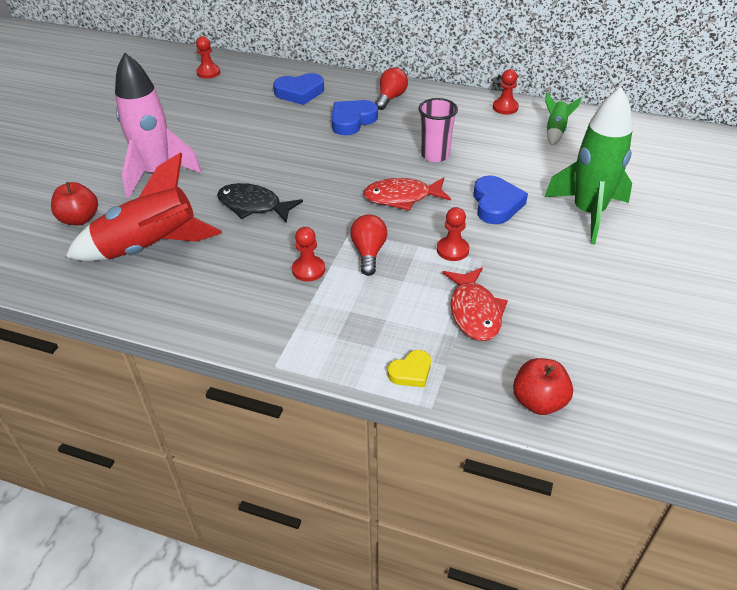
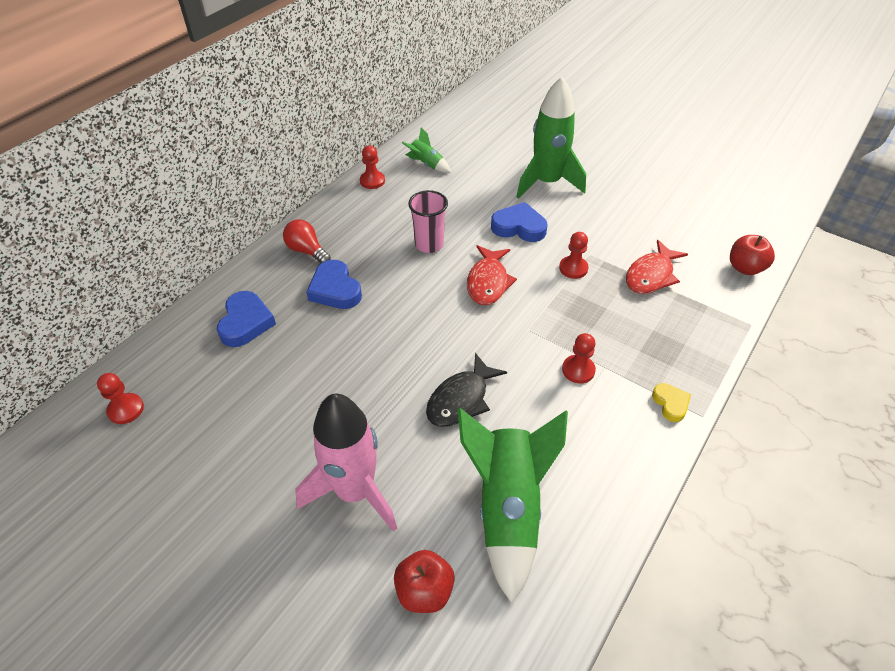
camera: 75 degrees left, 5 degrees up
(150, 248) = (508, 508): red rocket -> green rocket
(369, 253) = (563, 322): red light bulb -> none
(411, 372) = (714, 327): yellow heart -> yellow heart (670, 404)
(474, 312) = (651, 275): red fish -> red fish turned 120 degrees clockwise

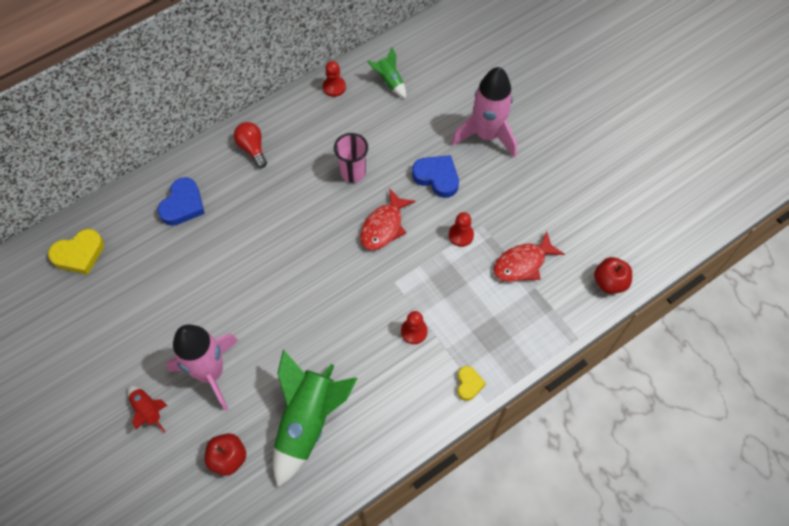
camera: 20 degrees right, 15 degrees up
(126, 409) = (79, 254): red pawn -> yellow heart
(286, 567) = (148, 410): none -> red rocket
(335, 289) = (260, 195): blue heart -> none
(461, 399) = (314, 326): black fish -> none
(547, 183) = (486, 135): green rocket -> pink rocket

